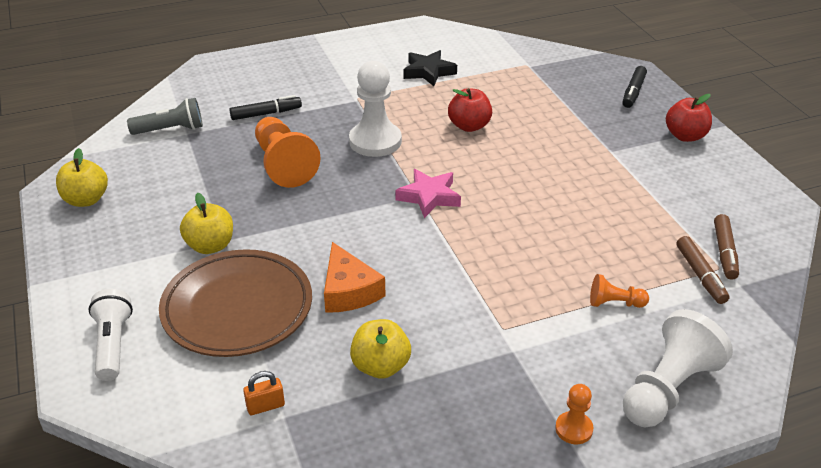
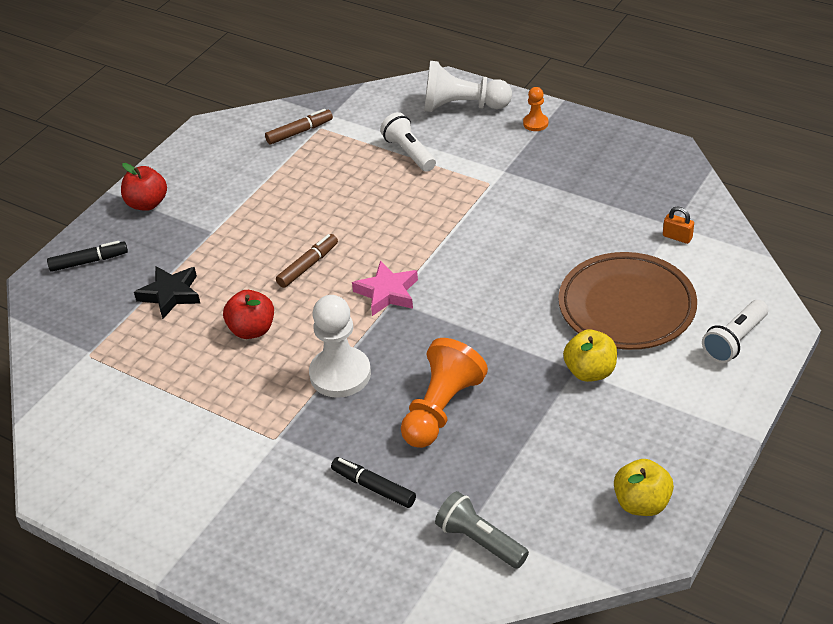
camera: 125 degrees left, 5 degrees up
(349, 290) = (541, 267): orange cheese -> none
(380, 366) = (586, 212): yellow apple -> none
(428, 72) = (168, 418): black star -> black star (171, 294)
(614, 303) = (409, 153): orange pawn -> white flashlight
(700, 275) = (338, 132): brown marker -> brown marker (308, 266)

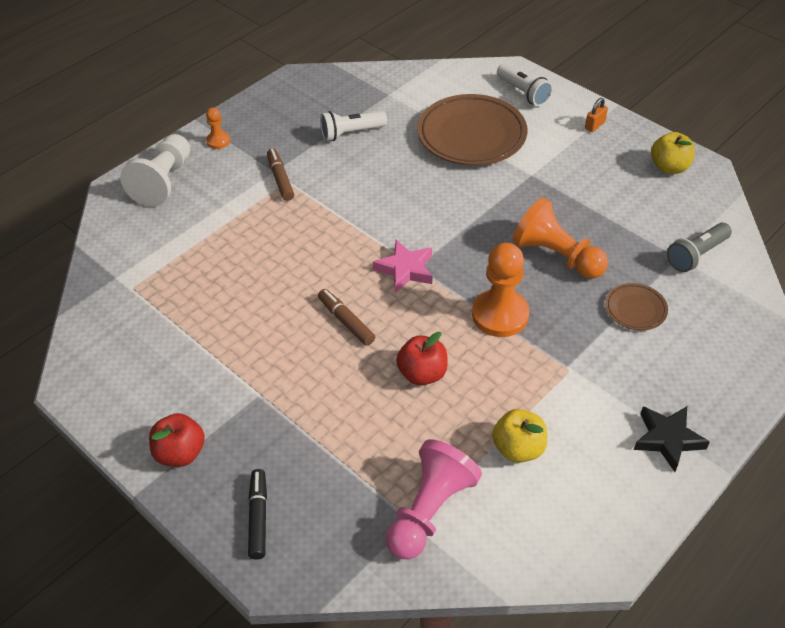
camera: 80 degrees left, 5 degrees up
(100, 362) = (429, 510): none -> pink pawn
(171, 294) = (346, 439): black star -> black star (667, 439)
(299, 132) = (129, 305): brown marker -> brown marker (280, 179)
(340, 374) = (500, 315): white pawn -> orange pawn
(373, 487) = (635, 309): black marker -> brown plate
(409, 153) = (213, 227): white flashlight -> white flashlight (351, 133)
(590, 371) = (535, 167): yellow apple -> yellow apple (518, 448)
(677, 237) = (403, 95): orange padlock -> orange padlock (594, 125)

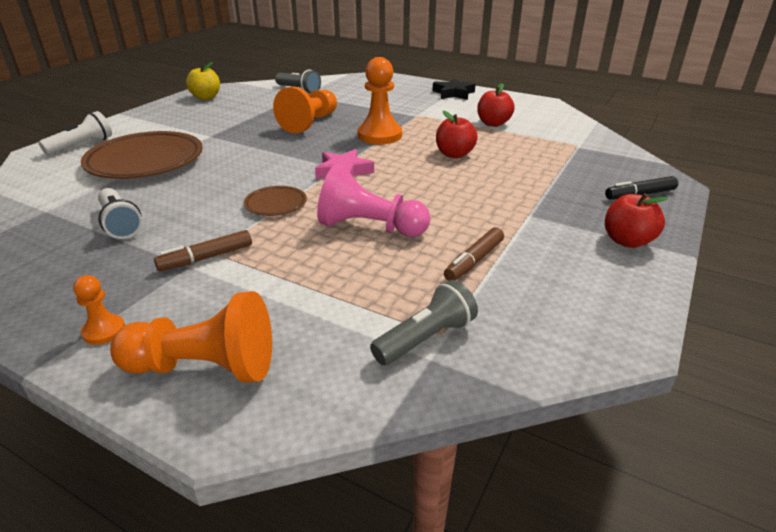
camera: 105 degrees left, 15 degrees down
(133, 279) = (425, 338): none -> grey flashlight
(163, 181) = (204, 367): white pawn -> orange pawn
(346, 321) = (418, 188): brown marker -> brown marker (474, 261)
(429, 510) = (564, 142): pink pawn -> pink pawn (370, 227)
(518, 448) = (493, 123): yellow apple -> red apple
(594, 125) = (146, 119): orange padlock -> none
(635, 309) = (355, 102): brown plate -> brown plate (276, 204)

